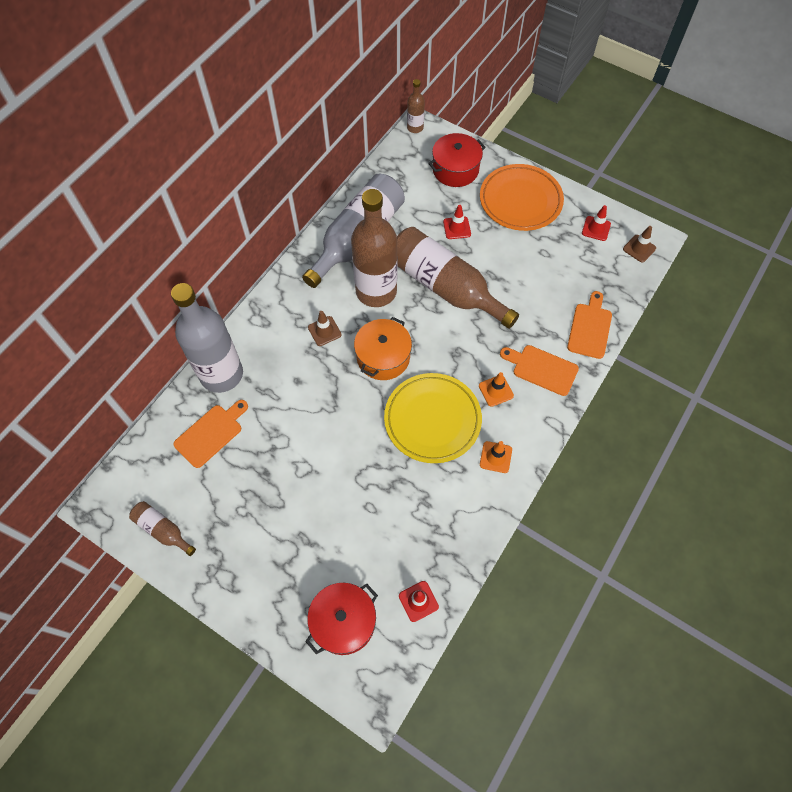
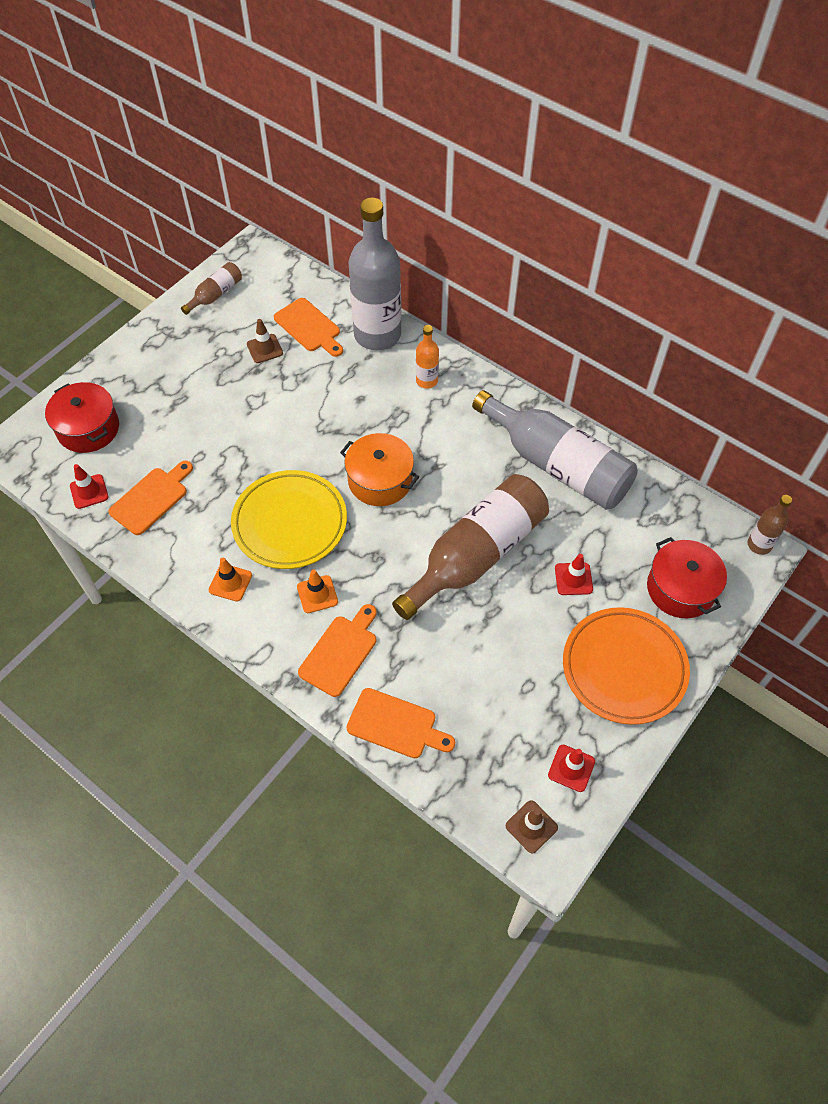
camera: 95 degrees right, 5 degrees down
(276, 331) = (426, 381): none -> orange bottle
(324, 331) = (422, 425): brown traffic cone -> brown traffic cone (264, 349)
(376, 291) = (474, 479): brown bottle -> none
(420, 540) = (151, 498): none -> orange cutting board

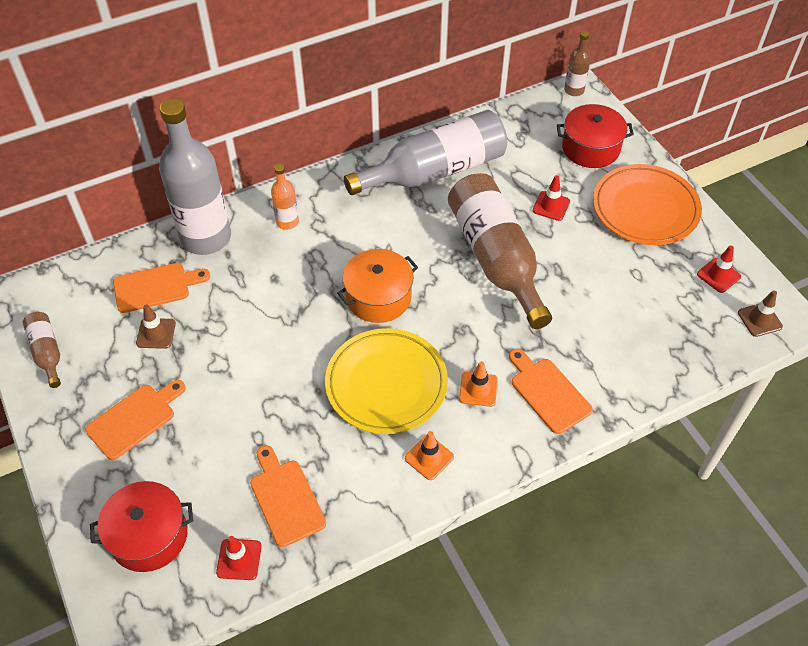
camera: 65 degrees left, 5 degrees down
(396, 724) = (637, 376): orange cutting board -> orange cutting board (134, 419)

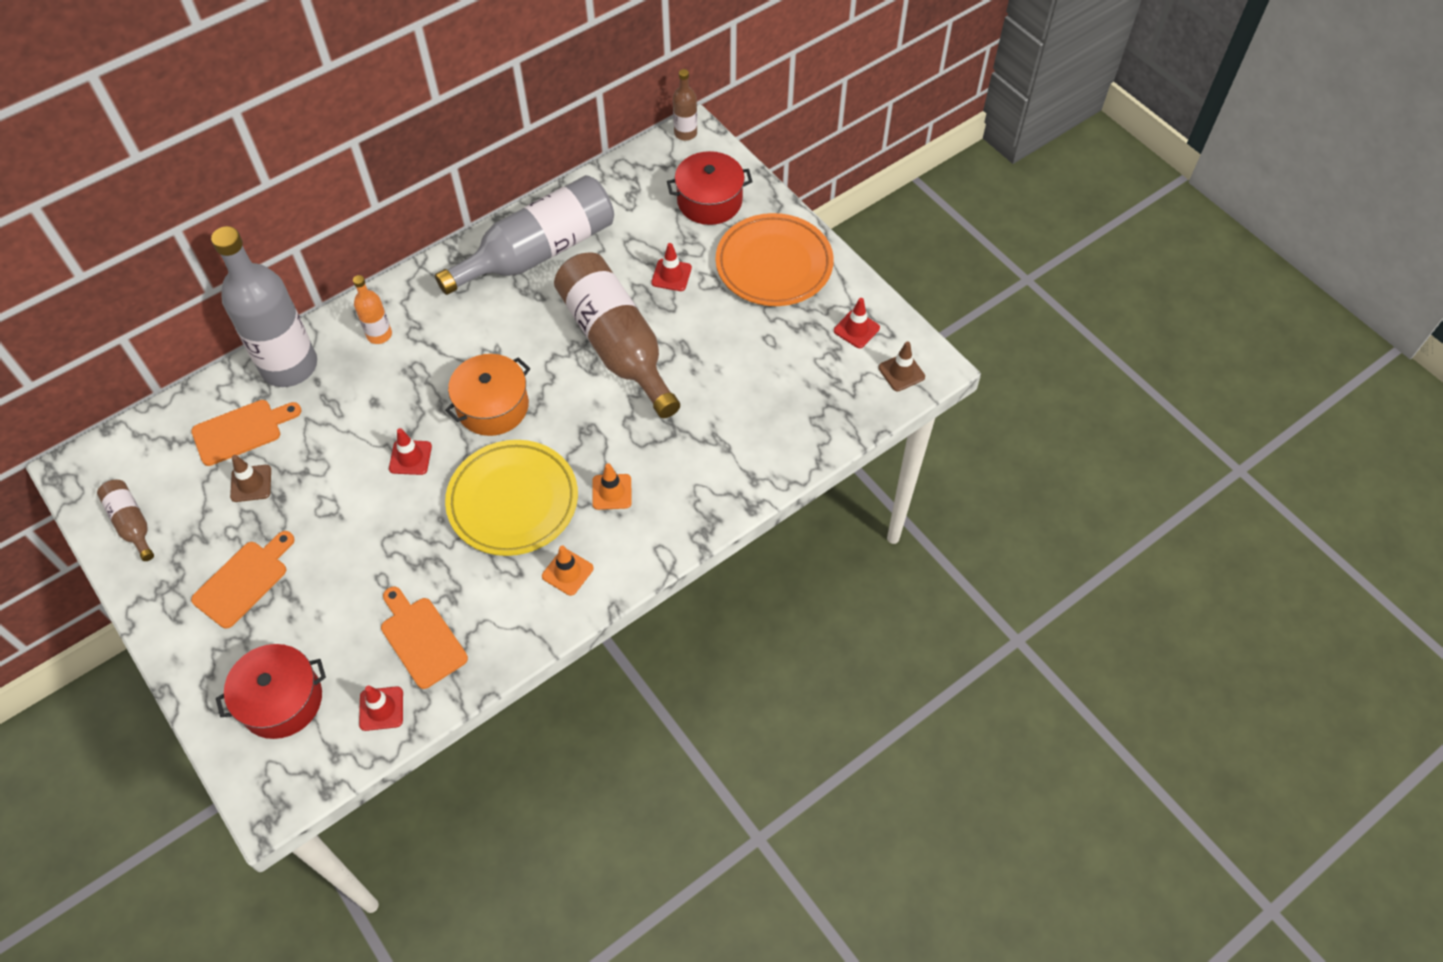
camera: 10 degrees left, 5 degrees up
(299, 331) = (410, 457): none -> red traffic cone
(548, 392) = (685, 484): orange cutting board -> none

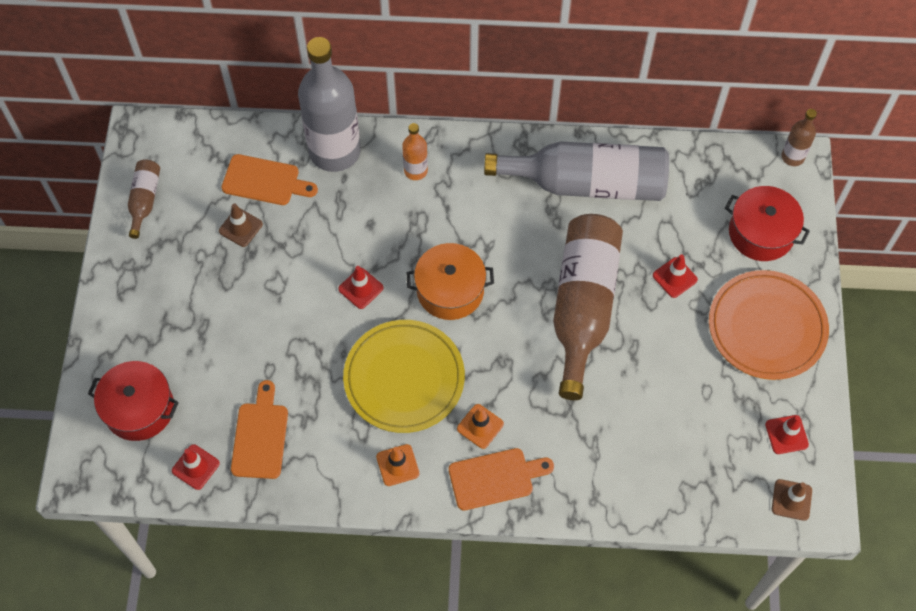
camera: 40 degrees right, 5 degrees up
(243, 580) = (181, 299): orange cutting board -> orange cutting board (495, 478)

